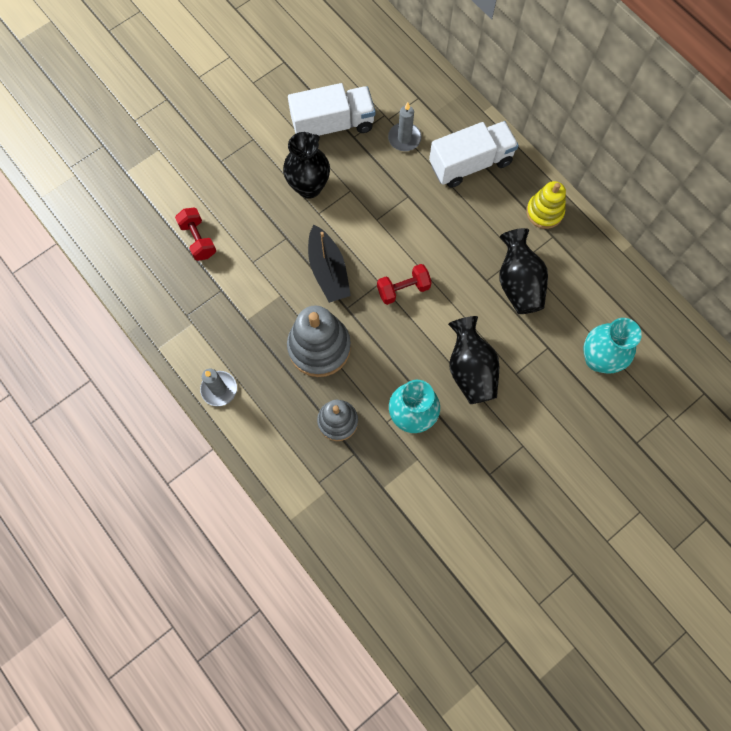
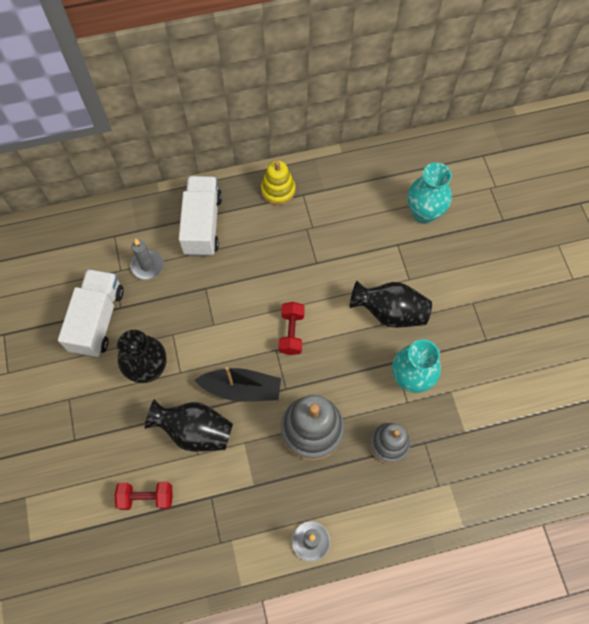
camera: 65 degrees left, 5 degrees down
(518, 283) = (331, 240): black vase -> black vase (195, 431)

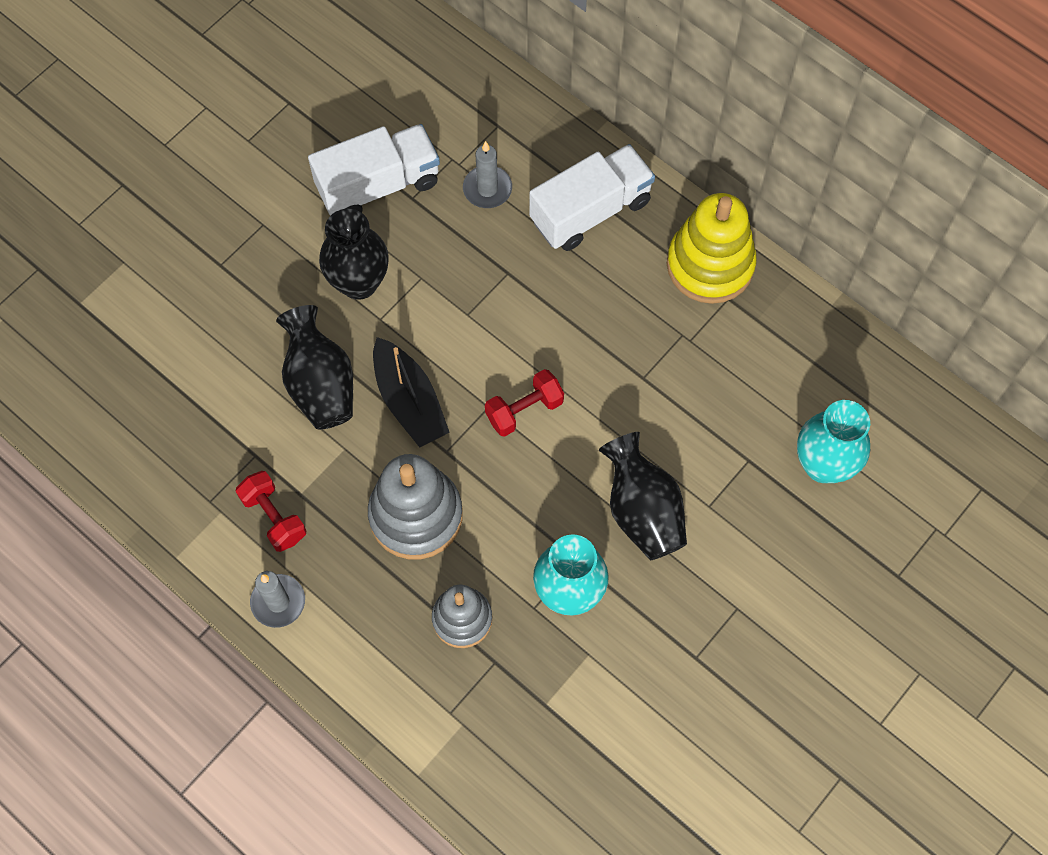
camera: 55 degrees right, 0 degrees up
(146, 497) = (208, 386): red dumbbell -> red dumbbell (274, 517)
(278, 190) = (710, 265): yellow stacking toy -> yellow stacking toy, size x1.59

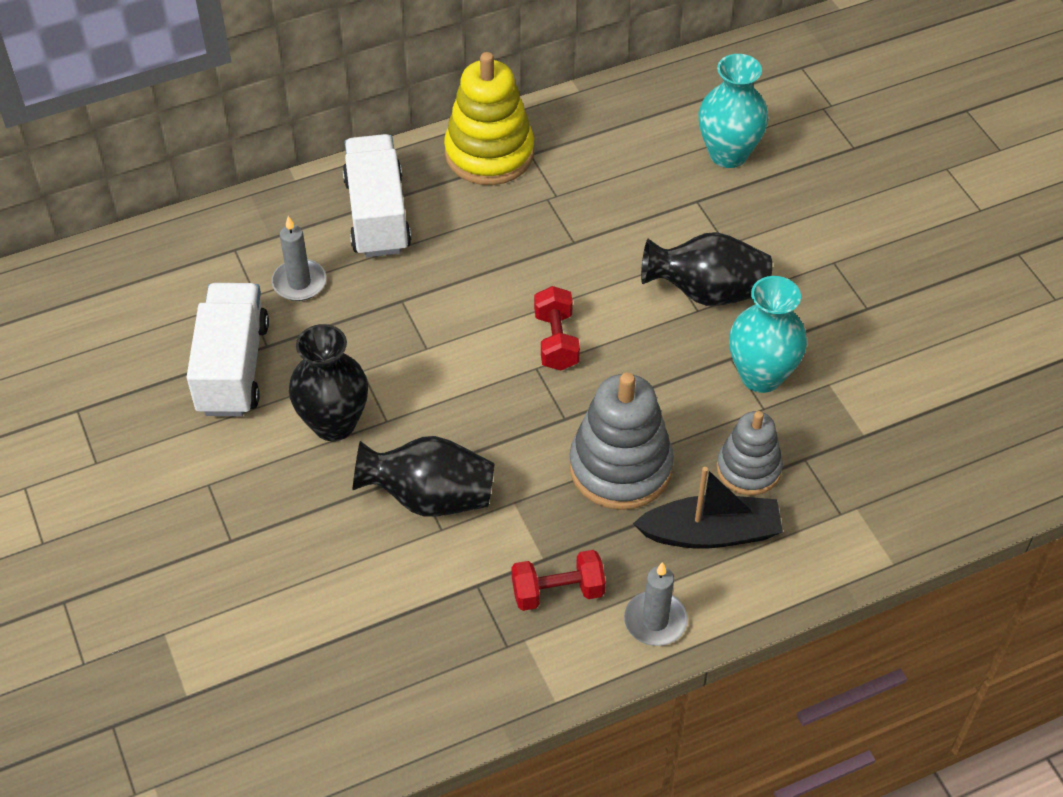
camera: 65 degrees left, 15 degrees down
(409, 401) = (493, 428): black boat -> black boat (710, 533)

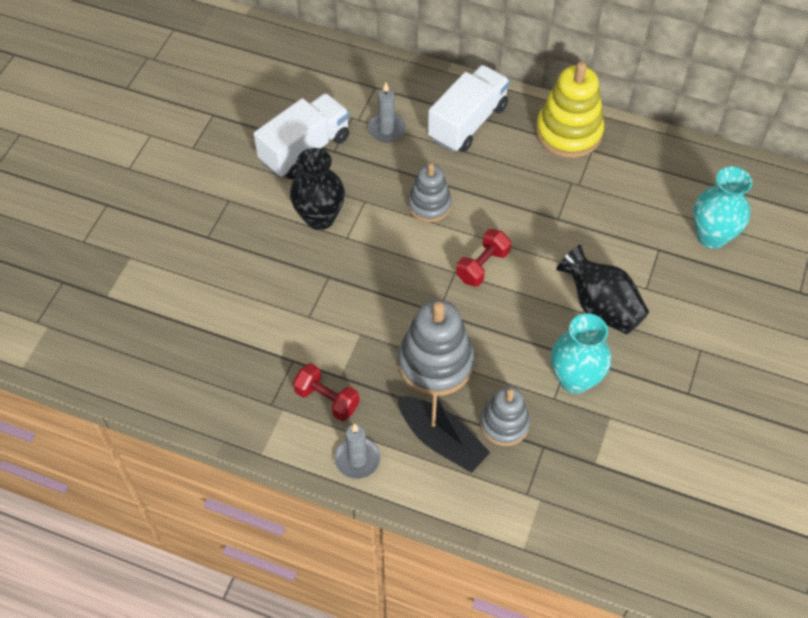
camera: 45 degrees right, 5 degrees up
(429, 497) = (321, 295): black vase -> none
(434, 323) = (429, 205): none -> grey stacking toy

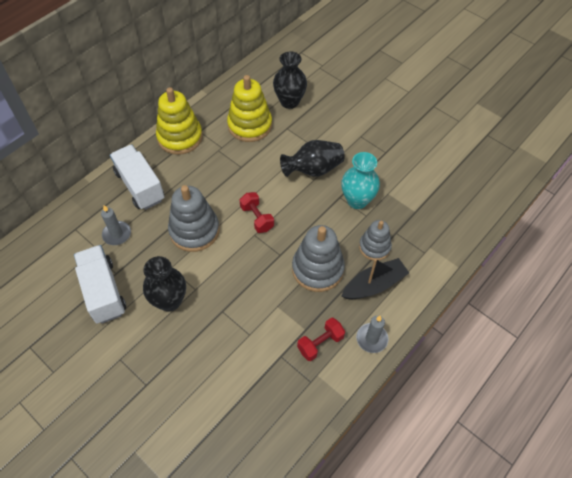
camera: 70 degrees left, 0 degrees up
(429, 205) = (194, 230): grey stacking toy -> grey stacking toy, size x1.59
(636, 203) = (250, 125): none -> yellow stacking toy
(711, 236) = (289, 102): turquoise vase -> black vase

